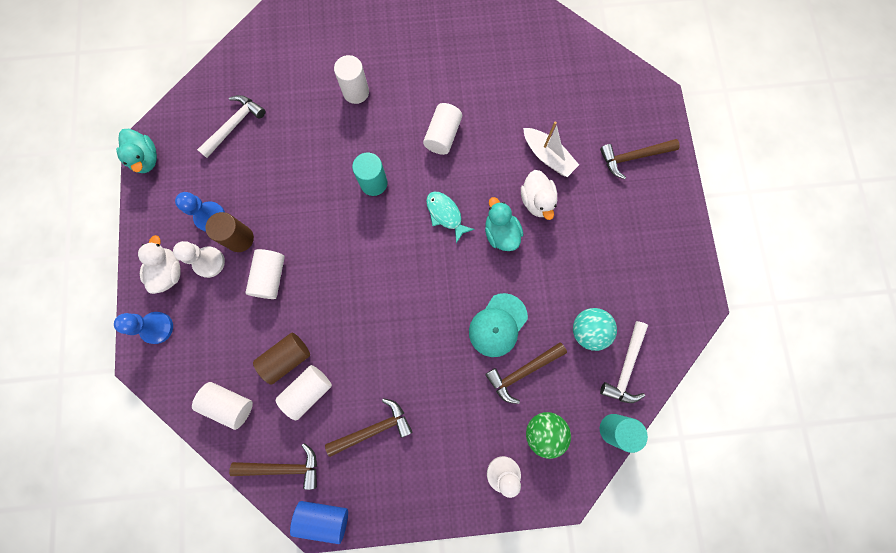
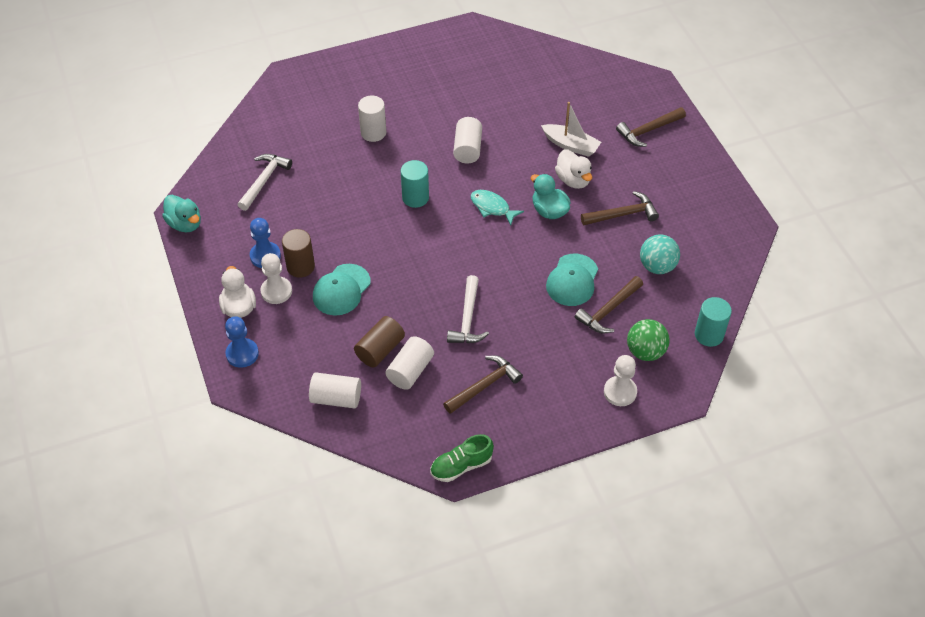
camera: 15 degrees left, 25 degrees down
(270, 277) = (341, 290): white cylinder -> turquoise cap
(283, 467) = (407, 436): brown hammer -> brown hammer (622, 214)
(323, 517) = (461, 466): blue cylinder -> green shoe
(626, 367) = (701, 286): white hammer -> white hammer (468, 318)

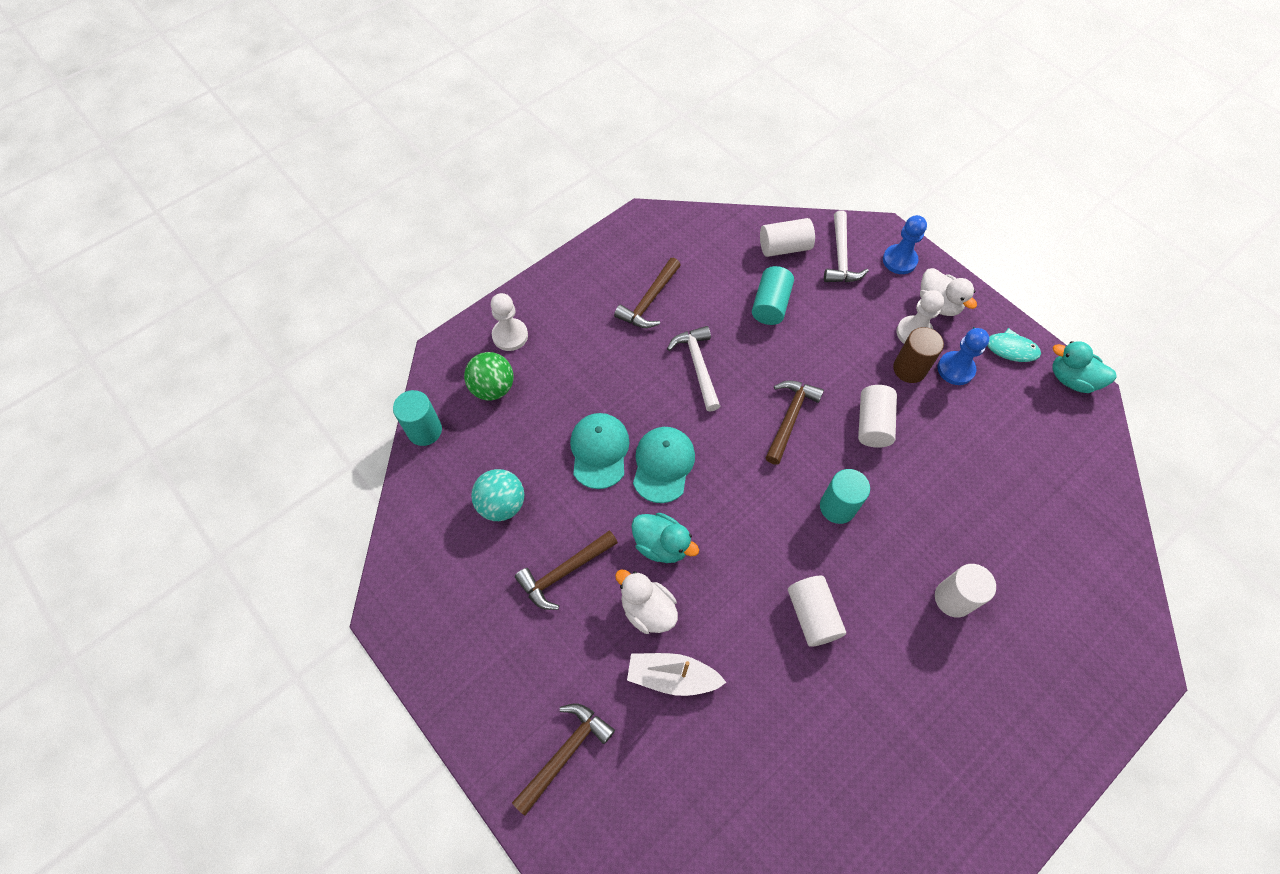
camera: 160 degrees right, 10 degrees up
(264, 181) = (1033, 468): white hammer -> white hammer (841, 256)
(341, 290) = (848, 356): turquoise cap -> turquoise cap (663, 465)
(380, 349) = (770, 305): brown cylinder -> turquoise cylinder
(410, 371) = (729, 293): white cylinder -> white cylinder (873, 424)
(461, 466) = (639, 224): green shoe -> none
(492, 207) = (735, 525): turquoise fish -> turquoise fish (1006, 349)
(608, 310) = (546, 425): brown hammer -> brown hammer (790, 418)

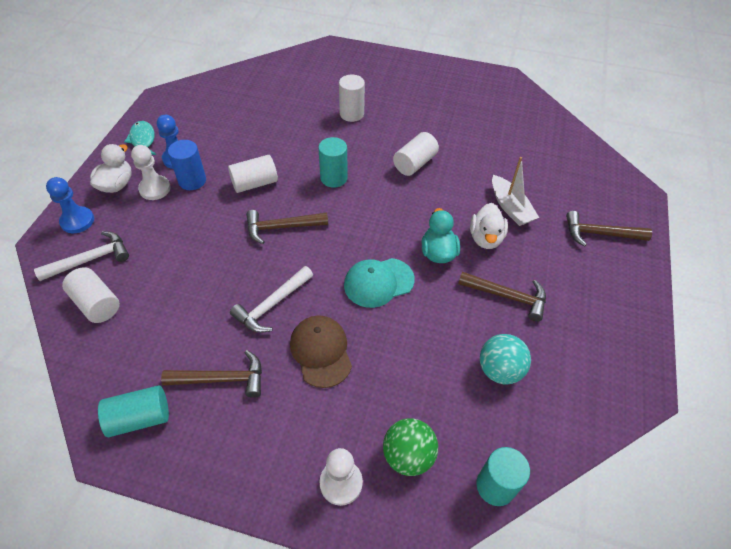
camera: 125 degrees left, 10 degrees down
(599, 451) = (400, 330): turquoise cap -> none
(624, 378) = (321, 351): none -> brown cap
(770, 305) = (174, 284): turquoise cylinder -> turquoise cylinder (140, 418)
(909, 369) = (192, 181): brown cylinder -> blue cylinder
(1071, 379) = (153, 107): turquoise duck -> none

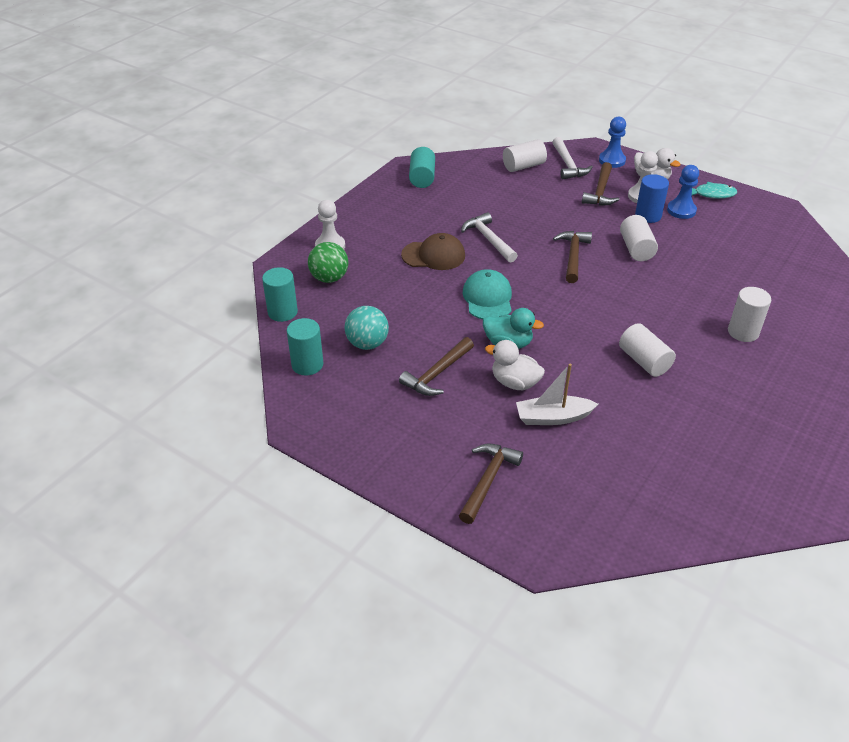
camera: 110 degrees right, 10 degrees down
(222, 379) = (434, 210): brown hammer -> brown hammer (600, 191)
(333, 178) = (633, 298): turquoise cylinder -> turquoise cylinder (307, 365)

